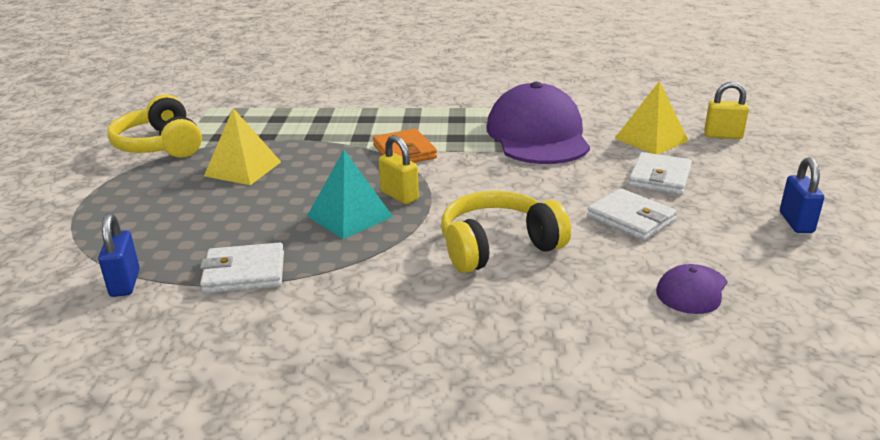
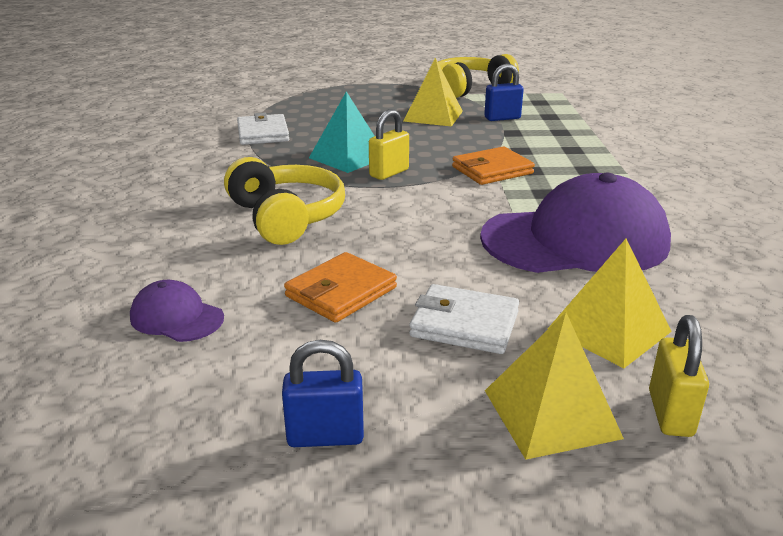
camera: 85 degrees right, 0 degrees up
(125, 283) = (258, 107): blue padlock -> blue padlock (502, 118)
(631, 219) = (341, 292): white wallet -> orange wallet
(738, 161) = (551, 413): none -> yellow pyramid

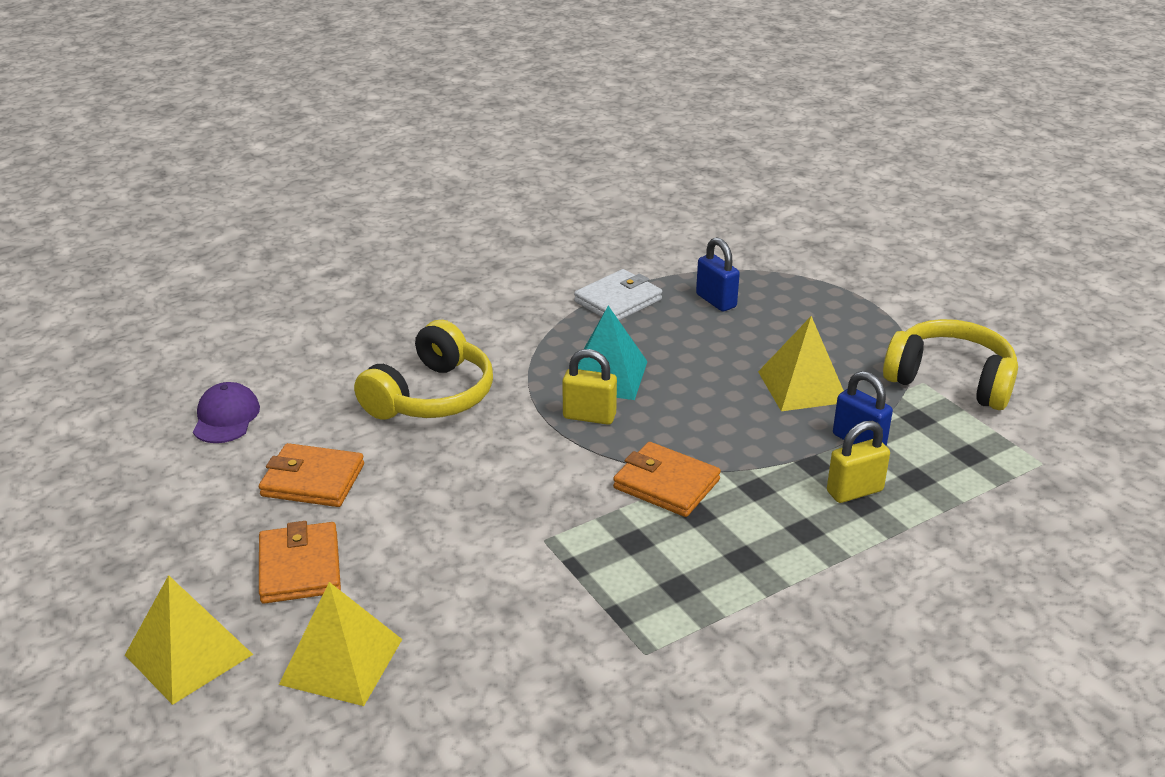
camera: 60 degrees right, 5 degrees up
(325, 436) = (112, 547): blue padlock -> blue padlock (716, 301)
(464, 324) = (300, 567): white wallet -> orange wallet
(575, 240) = (523, 595): purple cap -> none
(670, 413) = (220, 727): yellow padlock -> yellow padlock (854, 491)

